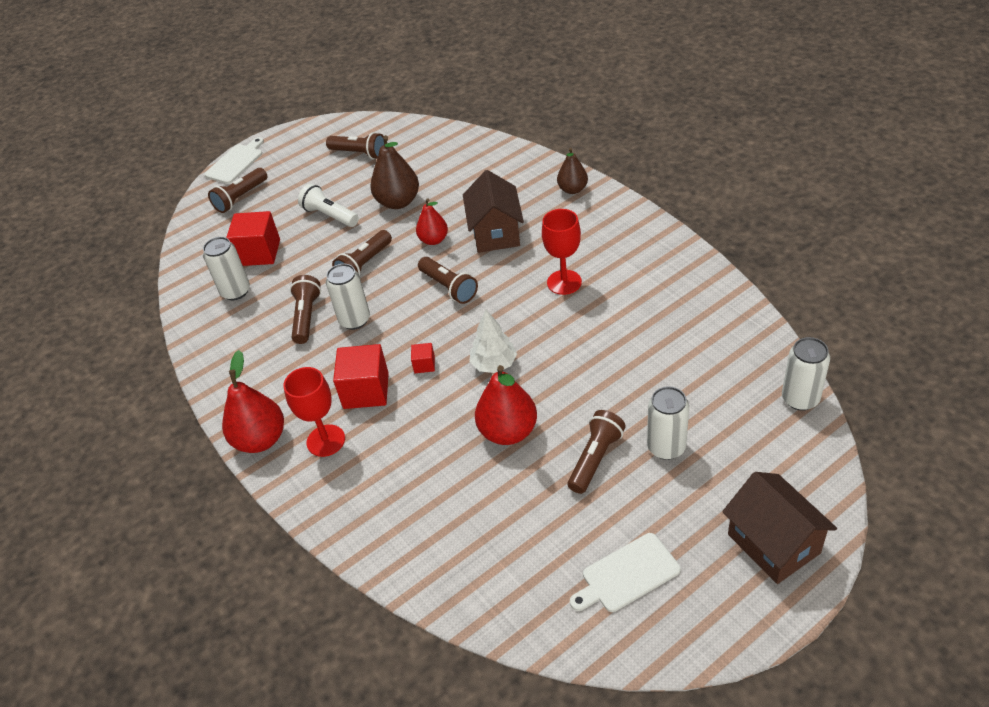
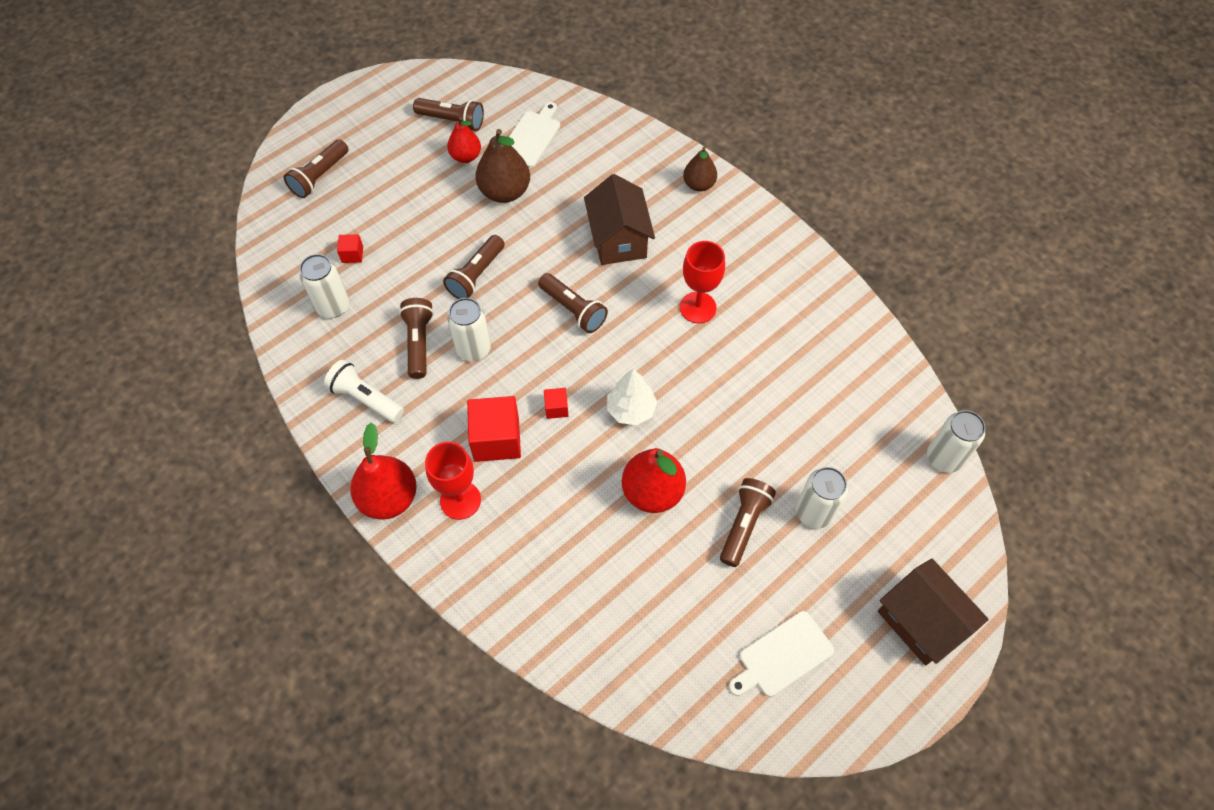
camera: 10 degrees left, 15 degrees up
(236, 162) = (306, 125): white cutting board -> white cutting board (531, 137)
(259, 253) = (352, 254): red cube -> red cube, size x0.48
(330, 215) = (428, 207): white flashlight -> white flashlight (365, 398)
(433, 240) = (550, 246): red pear -> red pear (466, 156)

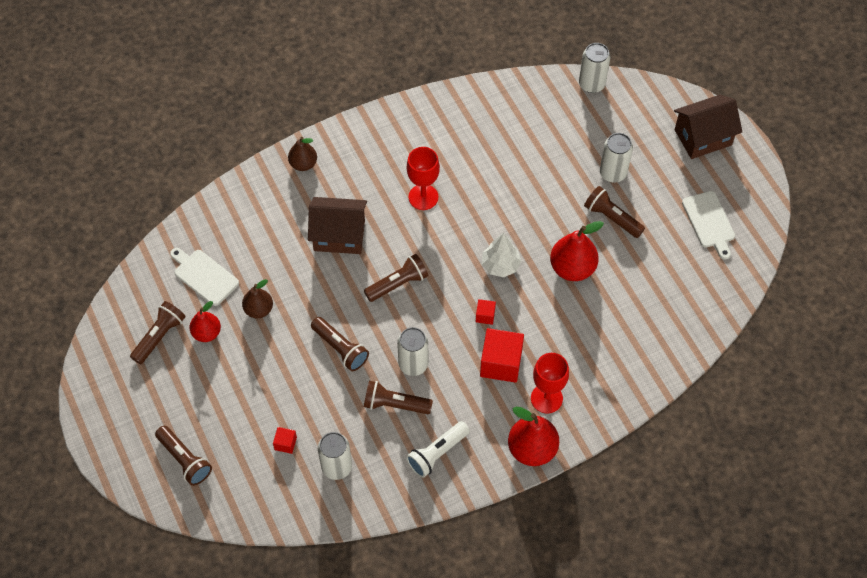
camera: 75 degrees left, 0 degrees up
(505, 192) = (259, 309): brown pear -> brown pear, size x0.63

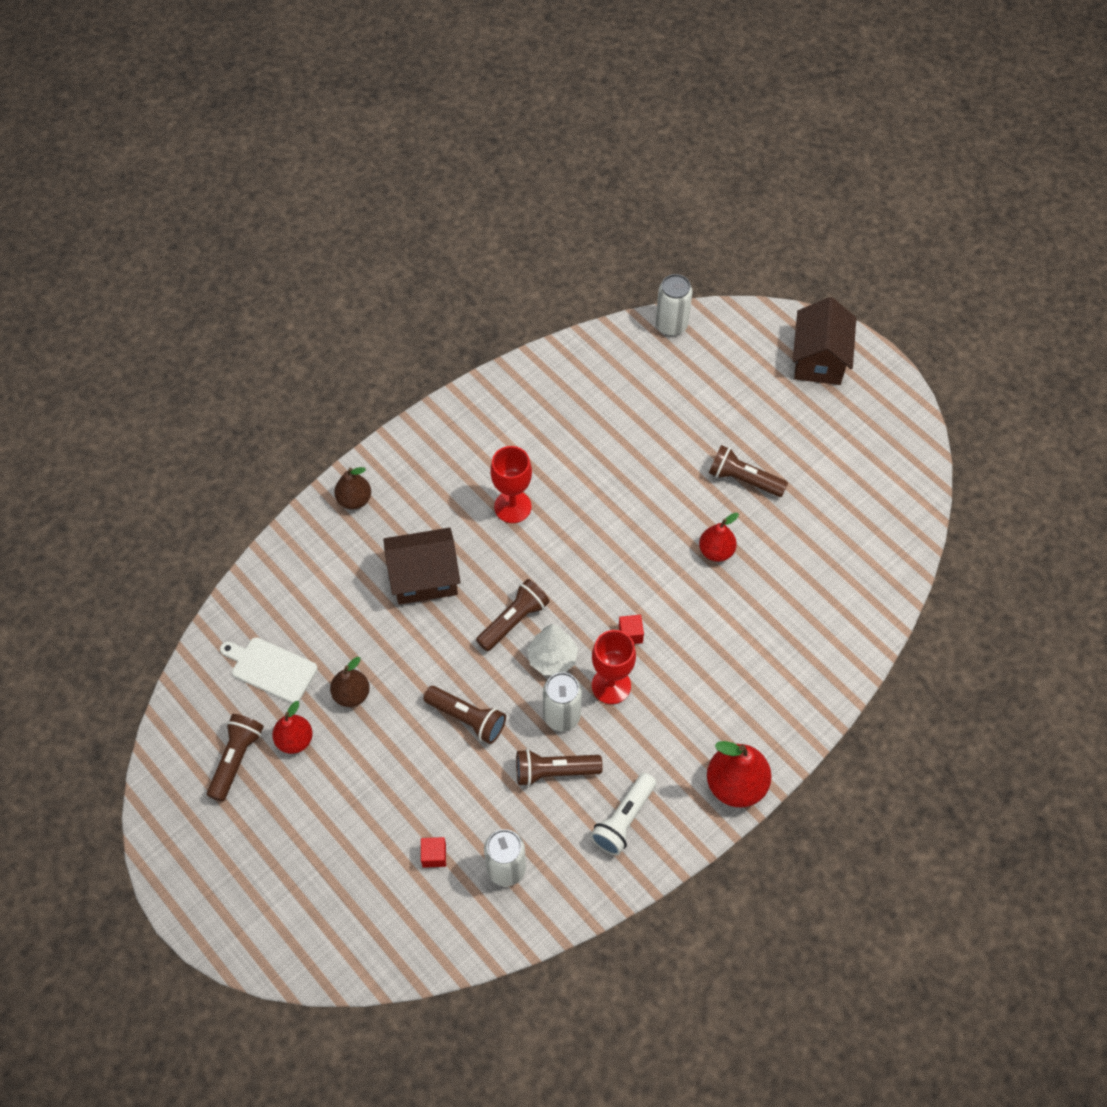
camera: 15 degrees left, 0 degrees up
(185, 460) = (313, 909): brown flashlight -> none
(500, 265) = (630, 568): white tree -> white tree (552, 658)
(501, 363) = (666, 688): red cube -> none
(546, 398) = (734, 717): red goblet -> red goblet (611, 685)
(572, 268) = (716, 551): red pear -> red pear, size x0.63
(613, 173) = (728, 425): white can -> none
(703, 137) = (819, 359): brown house -> brown house turned 45 degrees counterclockwise
(709, 222) = (857, 458): white cutting board -> none

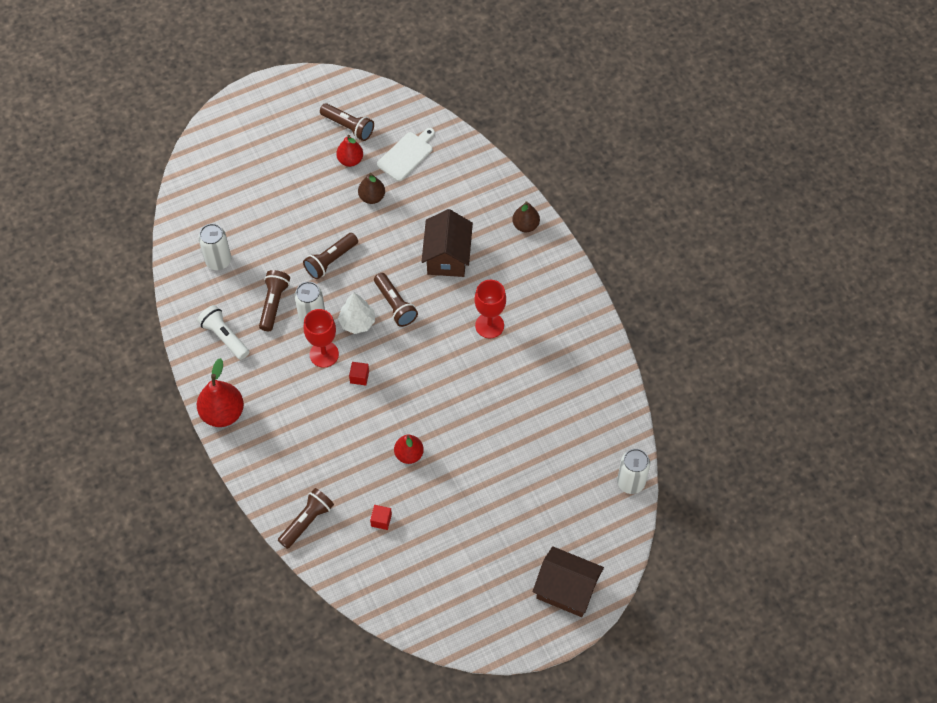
camera: 105 degrees right, 0 degrees up
(434, 855) = (243, 222): red cube -> red cube (381, 520)
(743, 479) = (466, 493): brown flashlight -> brown flashlight (307, 521)

